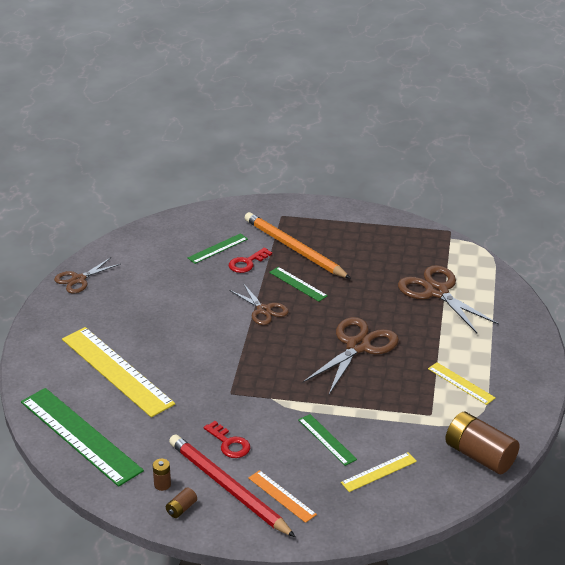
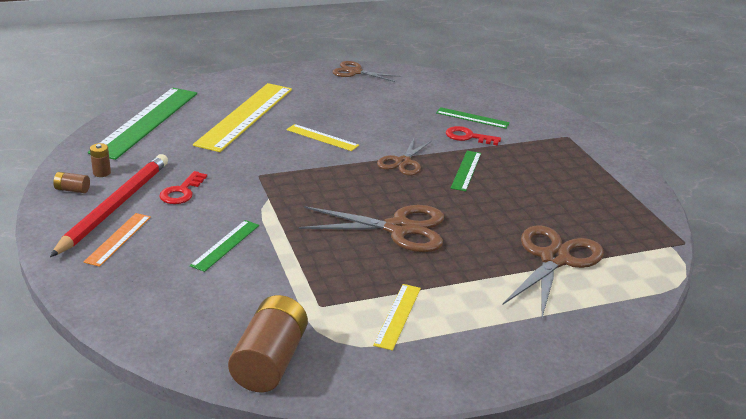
camera: 60 degrees right, 5 degrees down
(294, 249) = (522, 155): orange pencil -> none
(379, 472) = (192, 291): yellow ruler -> yellow ruler (322, 137)

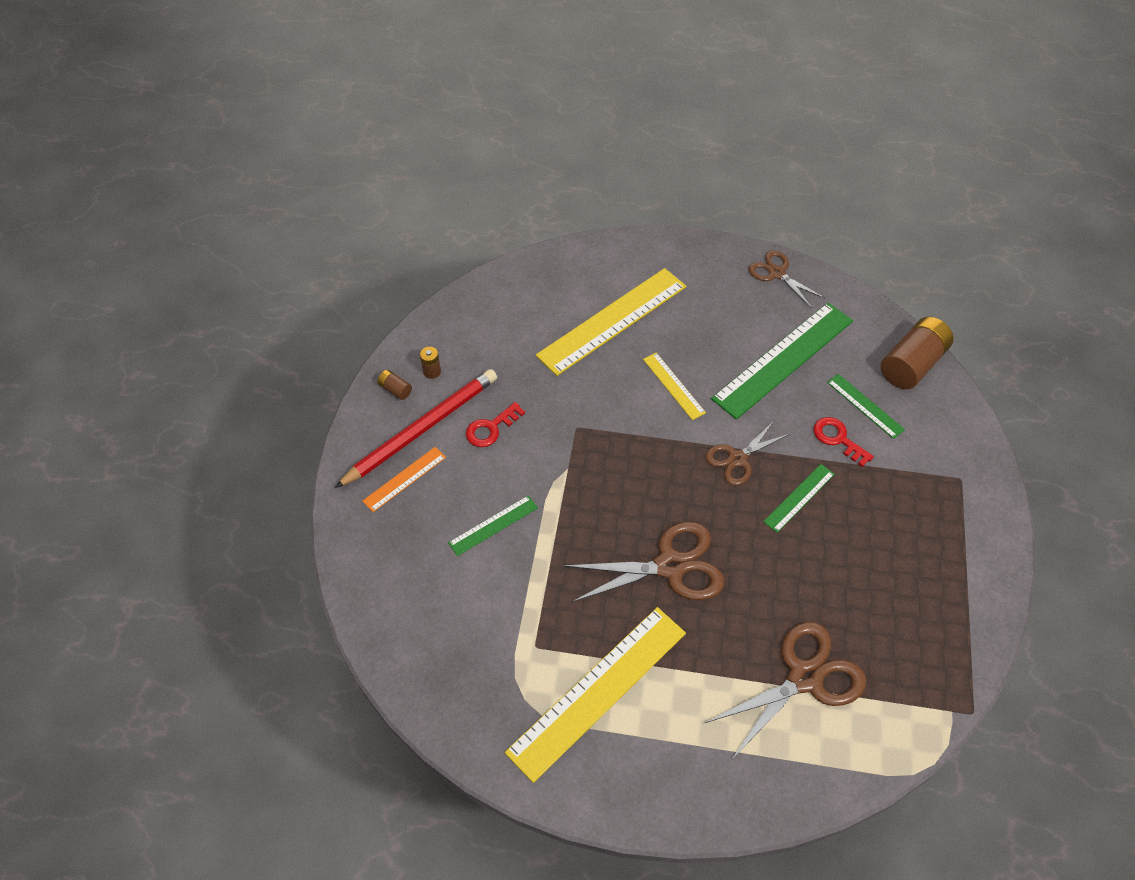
camera: 30 degrees right, 25 degrees up
(146, 122) = (508, 299): green ruler -> green ruler (783, 359)
(270, 362) = (455, 700): brown battery -> brown battery (912, 364)
(397, 316) = (598, 691): yellow ruler -> yellow ruler, size x2.07
(399, 229) = (670, 566): brown scissors -> brown scissors turned 45 degrees counterclockwise

